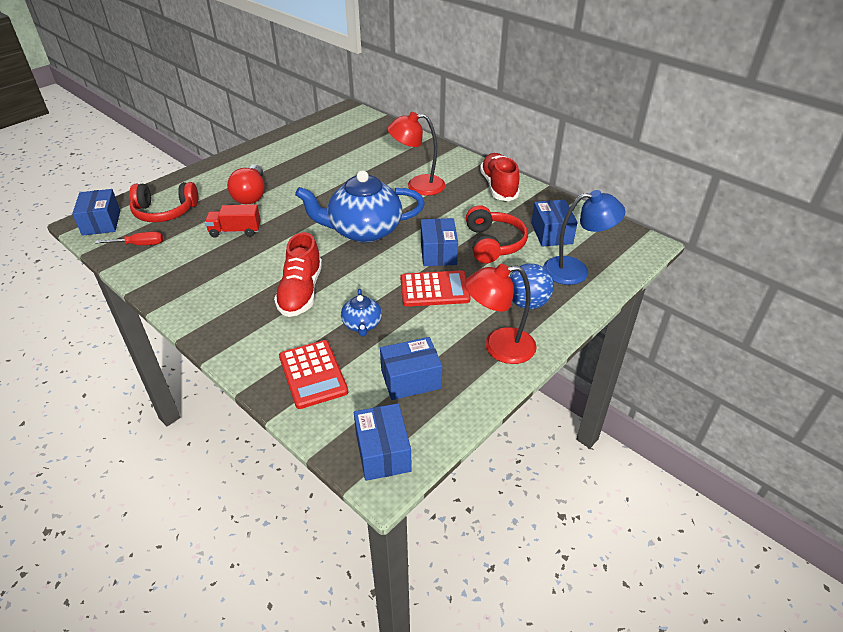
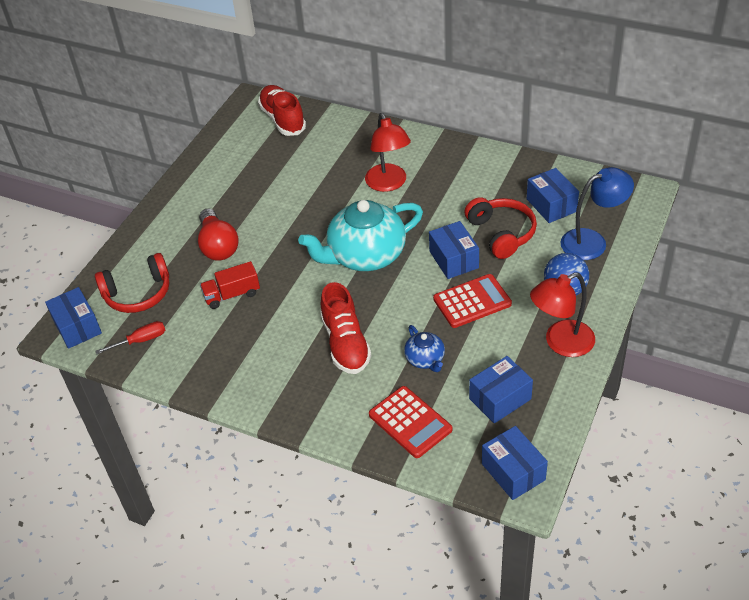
camera: 15 degrees left, 5 degrees up
(363, 231) = (365, 256): blue teapot -> turquoise teapot
(417, 185) = (388, 184): red lamp -> red lamp turned 90 degrees counterclockwise
(498, 187) = (472, 162): red shoe -> red shoe (283, 119)

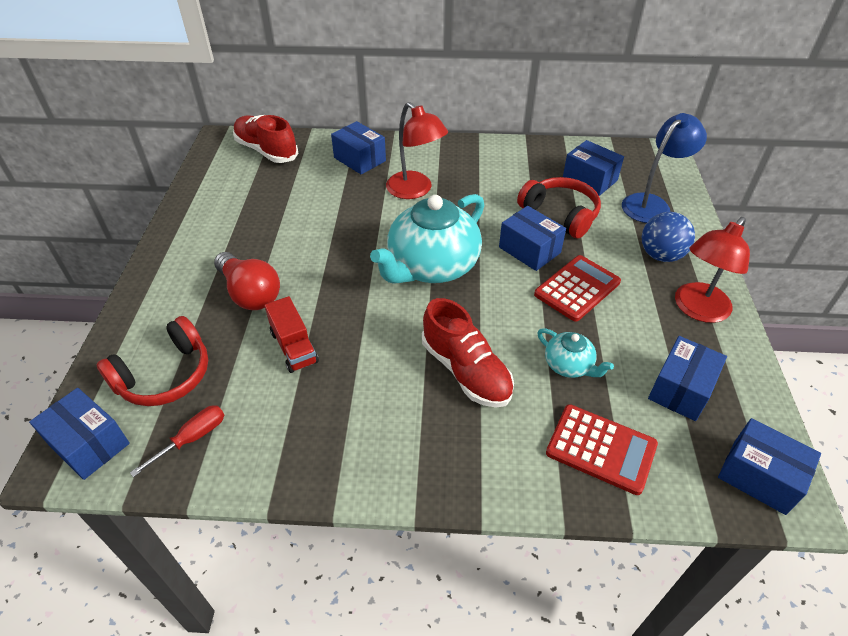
camera: 25 degrees left, 0 degrees up
(232, 295) = (294, 347): red truck -> red truck turned 75 degrees counterclockwise
(357, 143) = (360, 159): none -> blue box
(425, 359) = (569, 365): blue teapot -> turquoise teapot

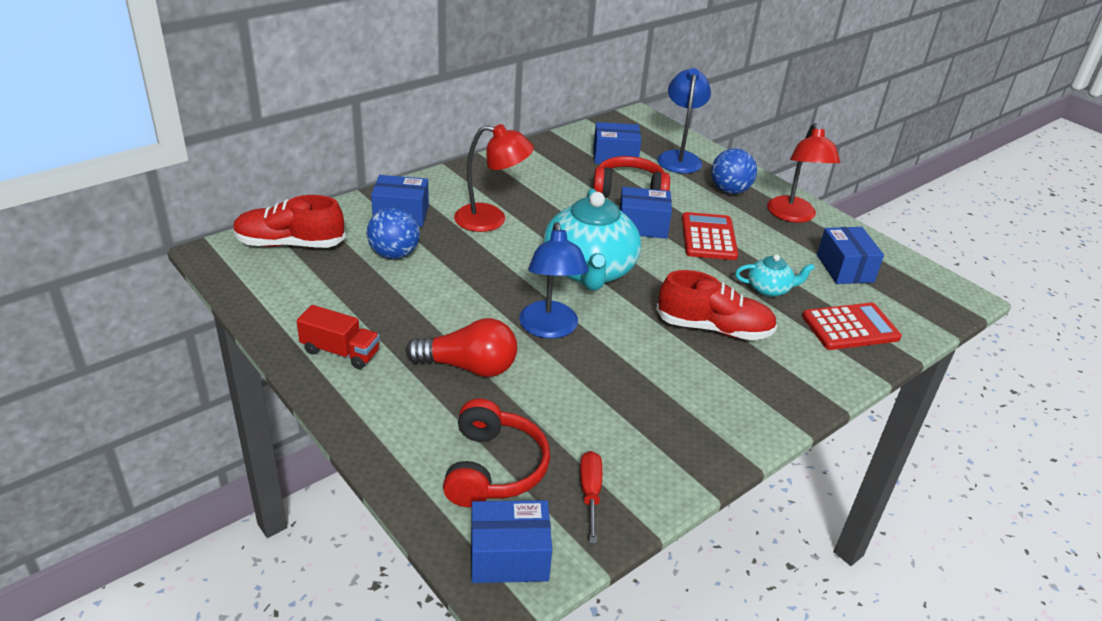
camera: 45 degrees left, 10 degrees down
(294, 347) = (569, 384): red truck -> red truck (340, 352)
(316, 187) = (394, 254): none -> blue ball
(339, 296) = (550, 329): none -> blue lamp
(759, 476) = (937, 294): blue box -> none

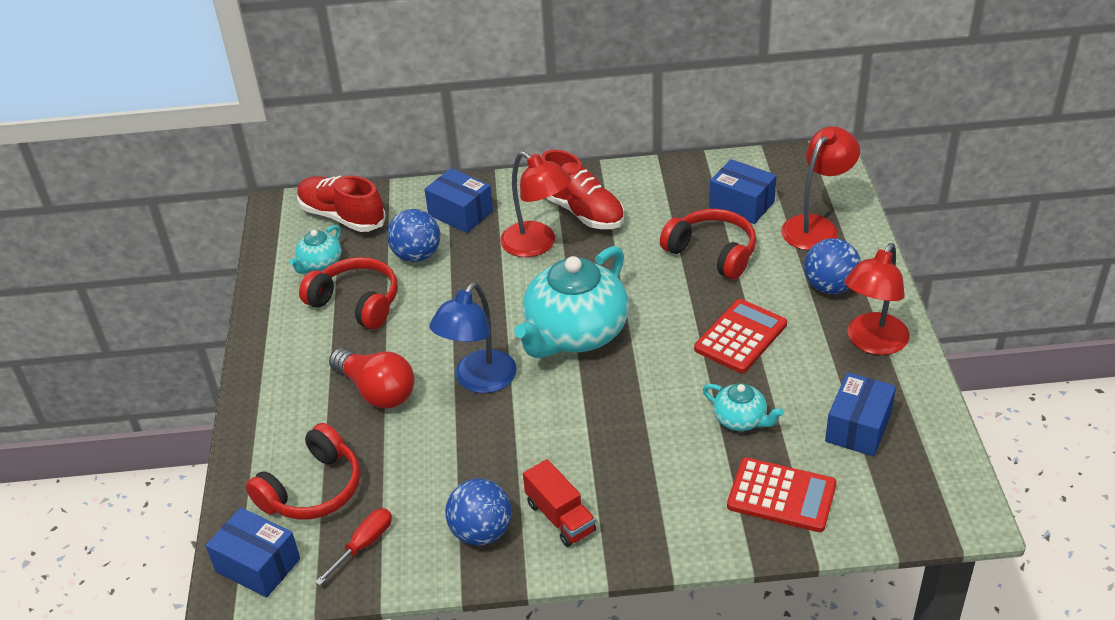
camera: 40 degrees right, 5 degrees up
(306, 285) = (320, 264): none -> turquoise teapot
(340, 352) = (293, 338): red truck -> red truck (560, 517)
(375, 305) = (356, 303): none -> red headphones
(642, 226) = (682, 300): blue box -> none
(676, 439) = (481, 532): none -> blue ball
(679, 158) = (816, 226): blue lamp -> red lamp
(714, 328) = (633, 440): red shoe -> red shoe (582, 211)

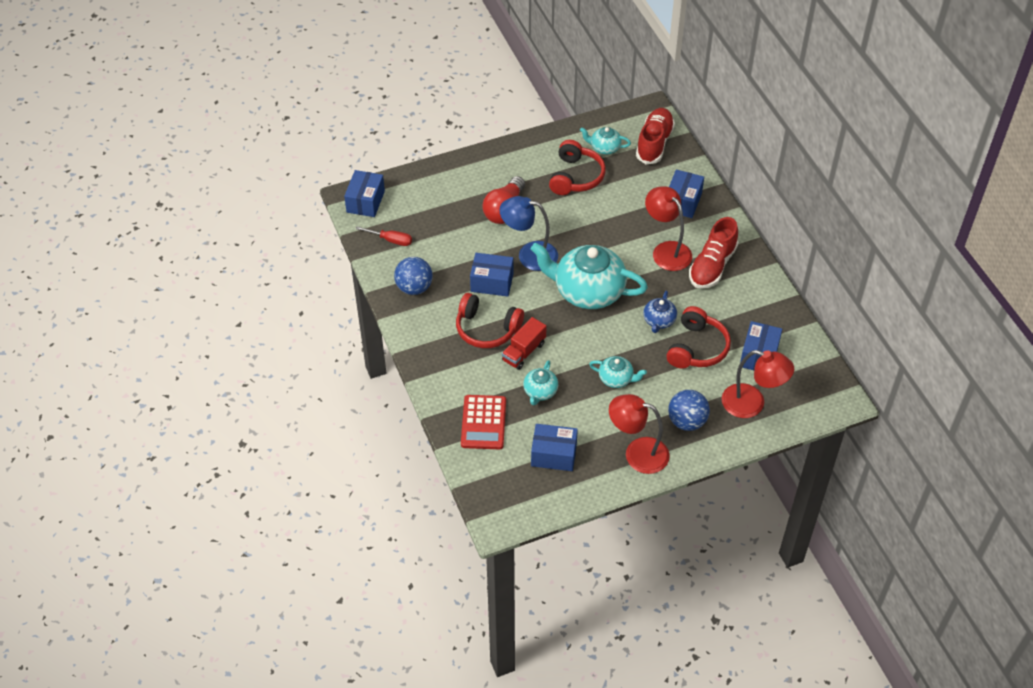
camera: 70 degrees right, 10 degrees up
(312, 489) = (422, 206): red headphones -> red headphones (487, 329)
(417, 255) = (631, 192): blue ball -> none
(513, 433) = (492, 282): none -> blue box
(537, 245) = (666, 250): red lamp -> red lamp turned 120 degrees clockwise
(560, 517) = (435, 320): red truck -> red truck (524, 352)
(655, 277) = (659, 321): none -> blue teapot
(740, 337) = (616, 379): red calculator -> turquoise teapot

